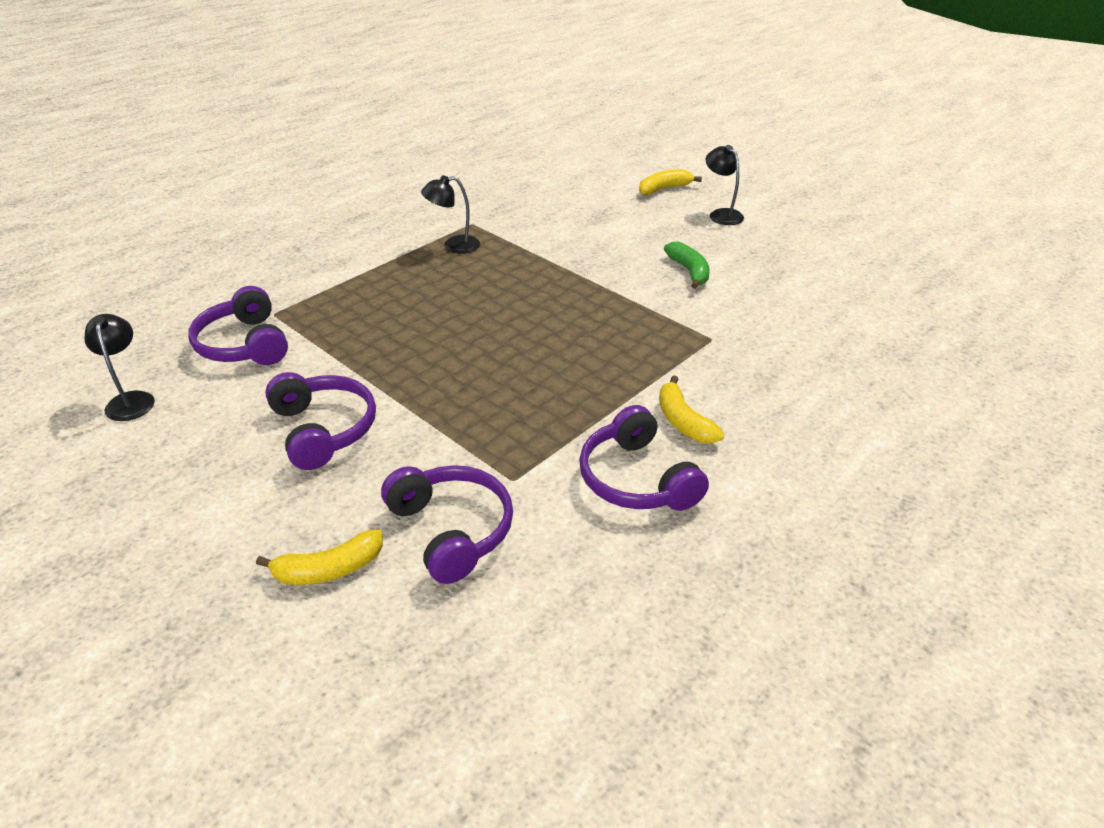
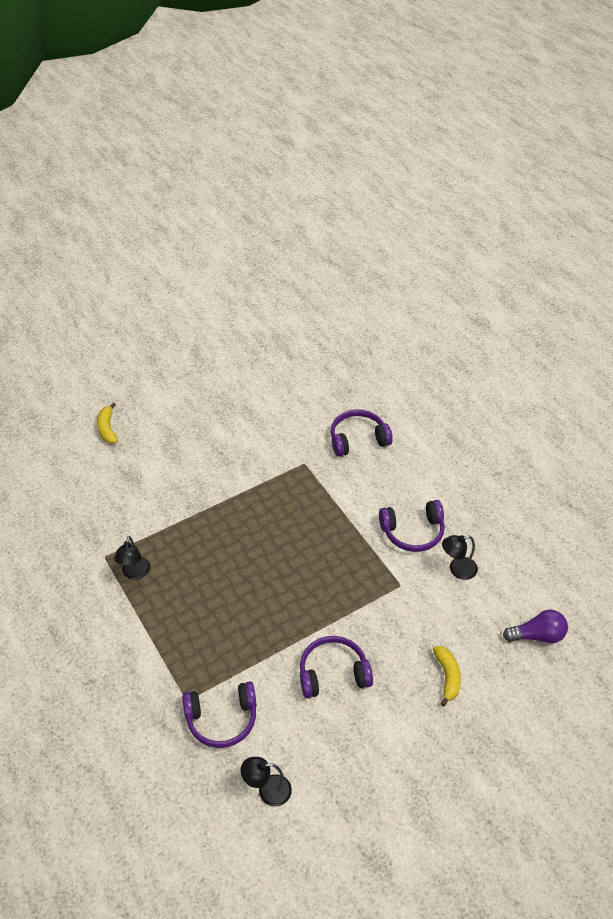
camera: 75 degrees left, 10 degrees up
(448, 712) = (537, 635): none -> purple light bulb
(451, 530) = (431, 619): purple headphones -> purple headphones (358, 439)
(683, 421) = (374, 499): yellow banana -> none
(689, 271) = (227, 450): green banana -> none
(721, 214) = (161, 410): black lamp -> black lamp (457, 569)

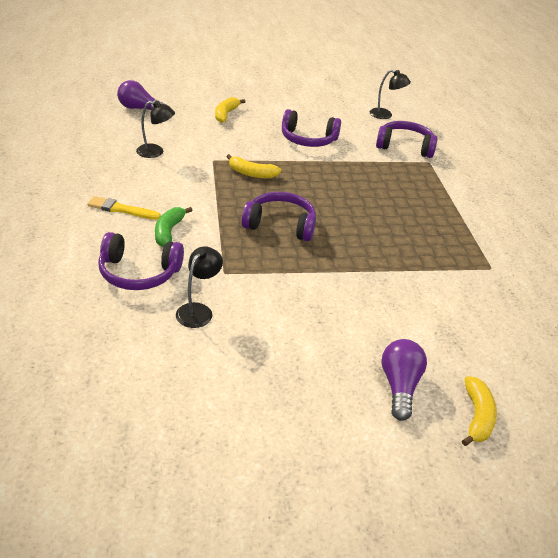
camera: 160 degrees left, 10 degrees down
(135, 573) = (459, 244): black lamp -> black lamp (198, 310)
(157, 429) = (399, 386): none -> purple light bulb
(353, 582) = (251, 173): none -> yellow banana
(368, 481) = (168, 232): none -> green banana
(413, 532) = (166, 183): purple headphones -> purple headphones (280, 225)
(419, 487) = (121, 209): none -> yellow brush

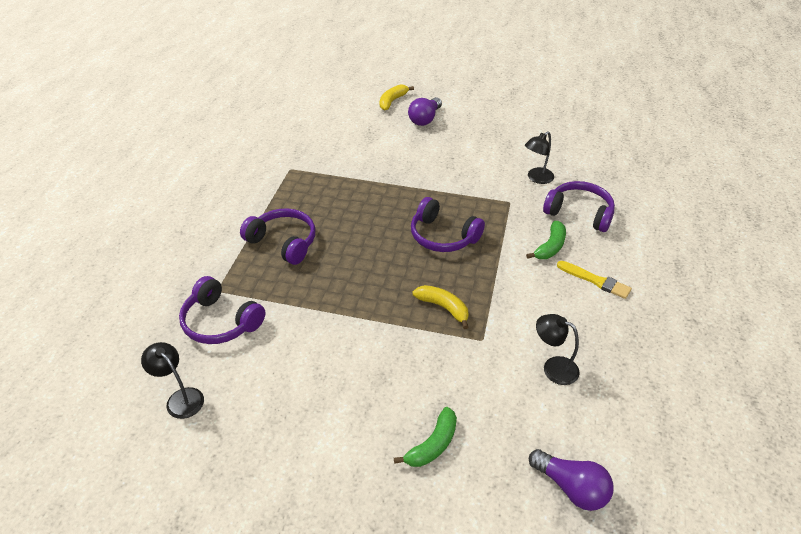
camera: 155 degrees left, 5 degrees up
(226, 114) = (433, 445): yellow banana -> green banana
(308, 139) = (339, 359): purple headphones -> purple headphones (283, 242)

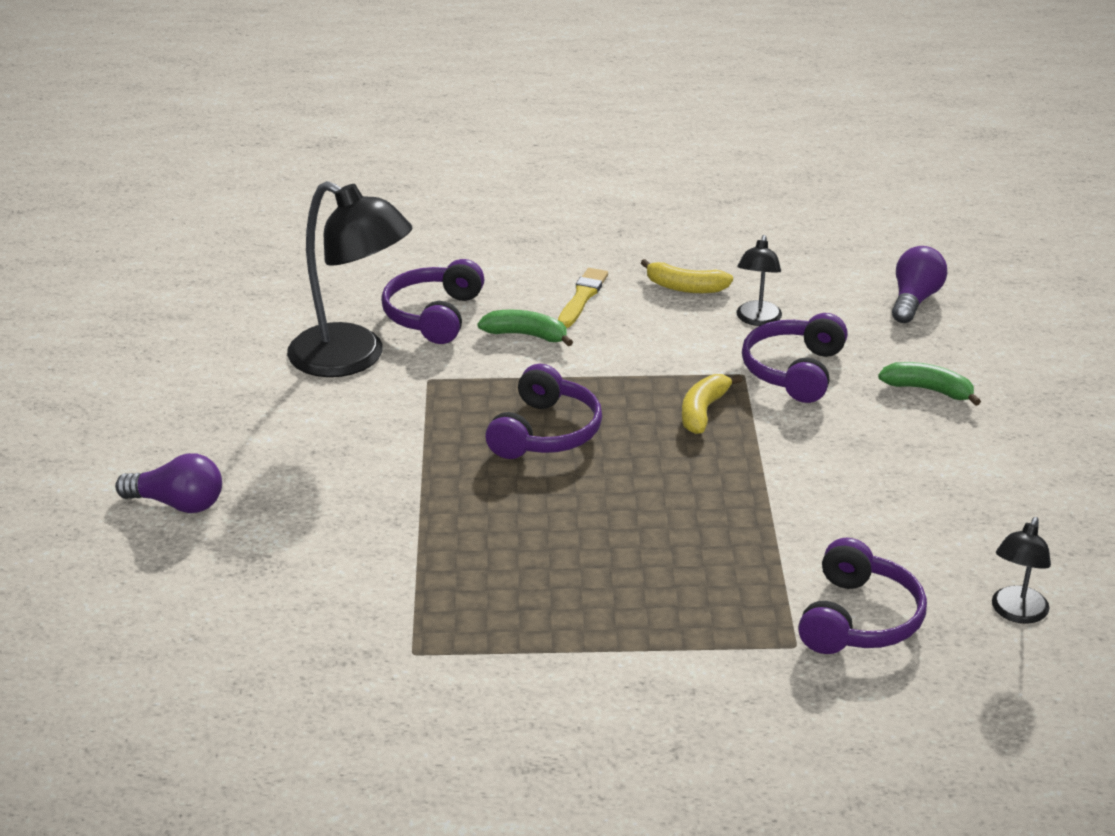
camera: 105 degrees left, 10 degrees down
(283, 242) = (641, 601): purple headphones -> purple headphones (794, 371)
(392, 101) = (106, 561): yellow banana -> yellow banana (685, 287)
(536, 178) = (352, 358): black lamp -> black lamp, size x2.03

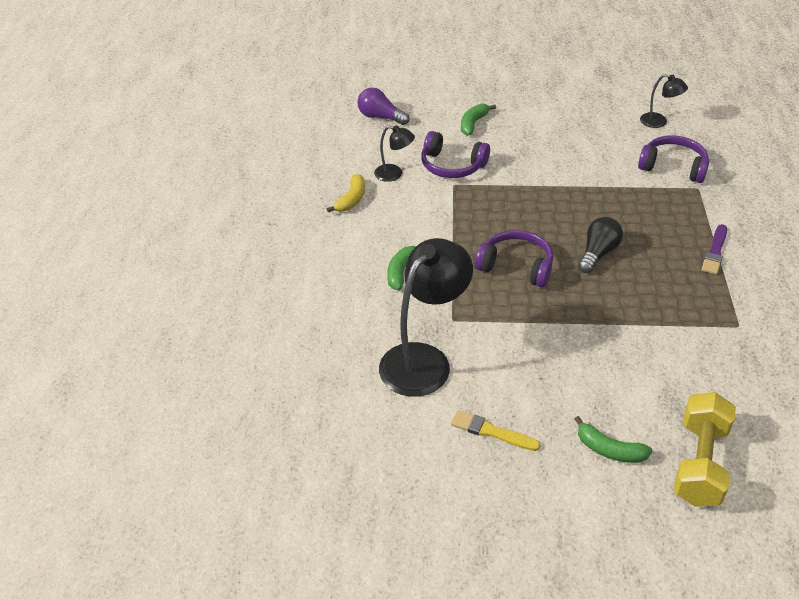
camera: 85 degrees left, 10 degrees up
(141, 581) = (699, 463): none -> yellow dumbbell
(177, 504) = (609, 450): purple light bulb -> green banana
(434, 315) = (370, 316): purple headphones -> none
(582, 297) = (356, 244): yellow brush -> yellow brush (491, 432)
(585, 513) = (598, 253): none -> black light bulb
(603, 647) = (715, 252): none -> purple brush
(703, 411) = (493, 202): yellow banana -> none

